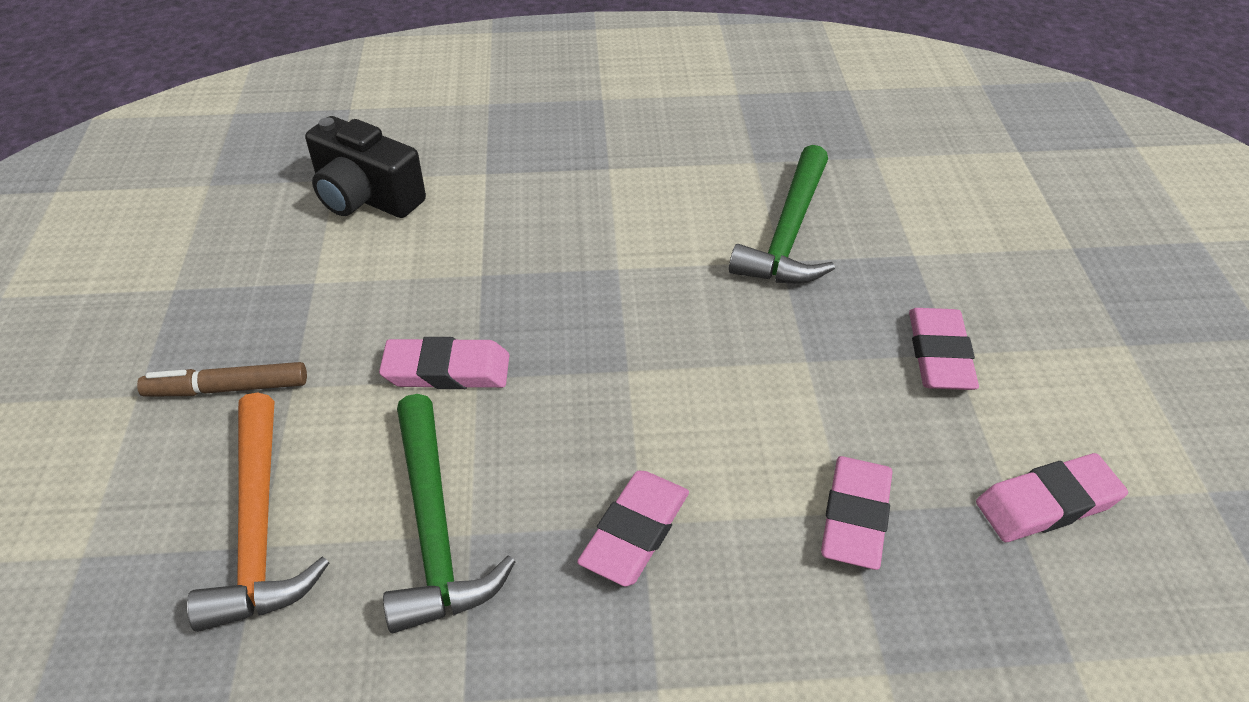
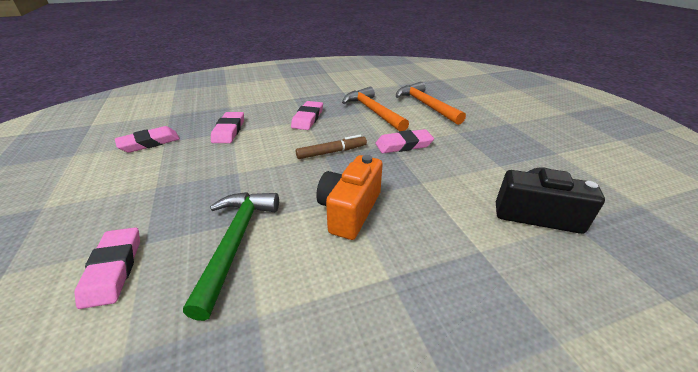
camera: 165 degrees right, 10 degrees down
(227, 388) = (481, 128): brown marker -> brown marker (332, 152)
(434, 529) = (373, 111): green hammer -> orange hammer
(622, 248) = (350, 210): none -> orange camera
(939, 355) = (164, 185): pink eraser -> pink eraser (113, 269)

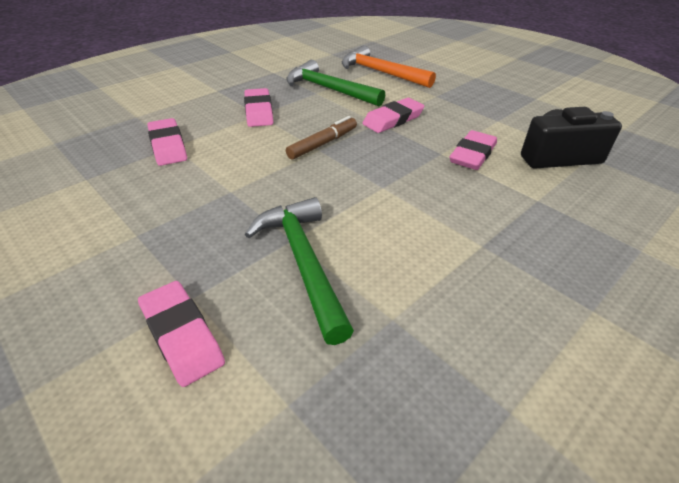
camera: 25 degrees left, 5 degrees up
(149, 143) = (64, 185): pink eraser -> pink eraser (472, 154)
(350, 210) = (395, 197): orange camera -> none
(373, 111) = (329, 89): orange hammer -> green hammer

